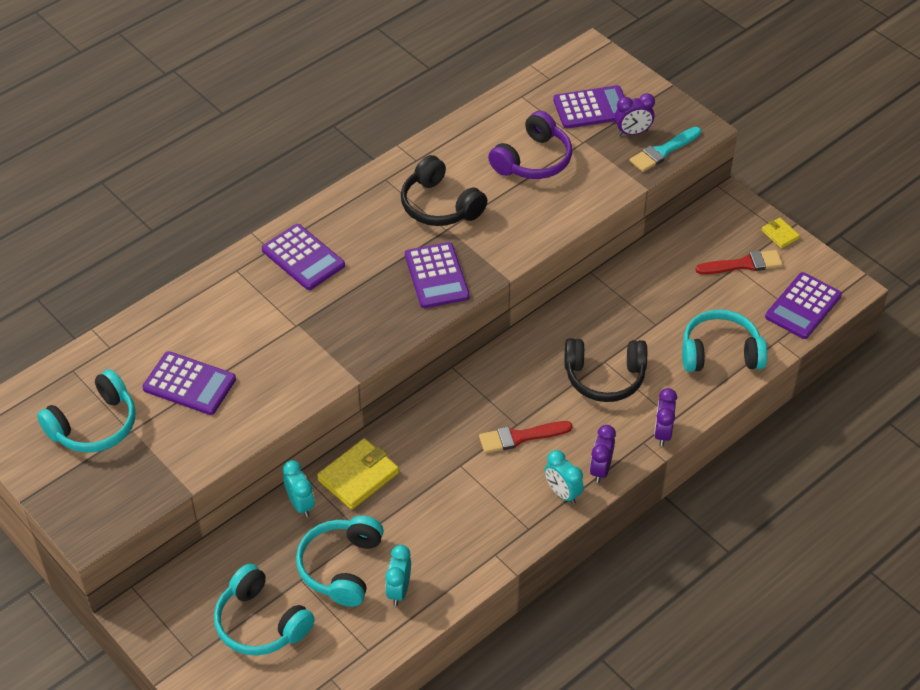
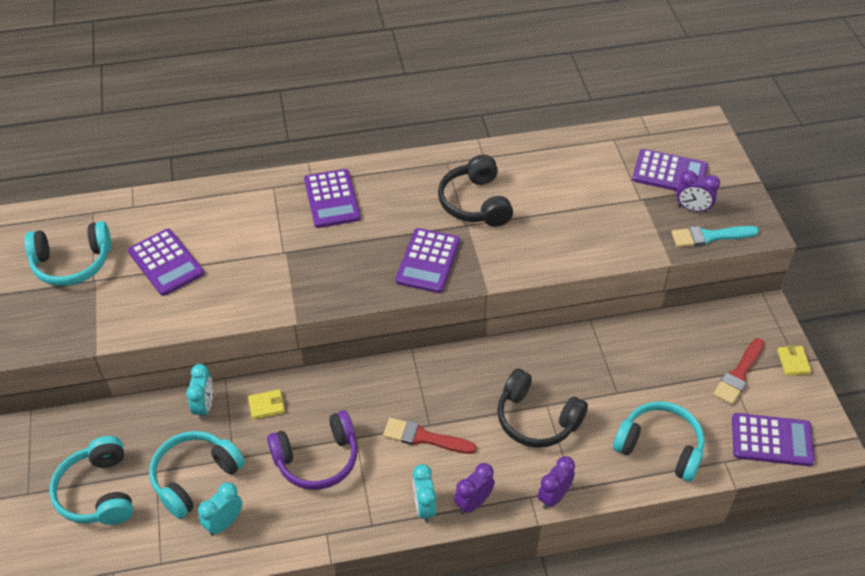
camera: 30 degrees right, 0 degrees up
(358, 476) = (266, 405): yellow wallet -> yellow wallet, size x0.53
(533, 160) = (584, 197): purple headphones -> purple headphones (317, 459)
(743, 264) = (738, 374): red brush -> red brush turned 105 degrees clockwise
(803, 306) = (771, 440): purple calculator -> purple calculator turned 150 degrees counterclockwise

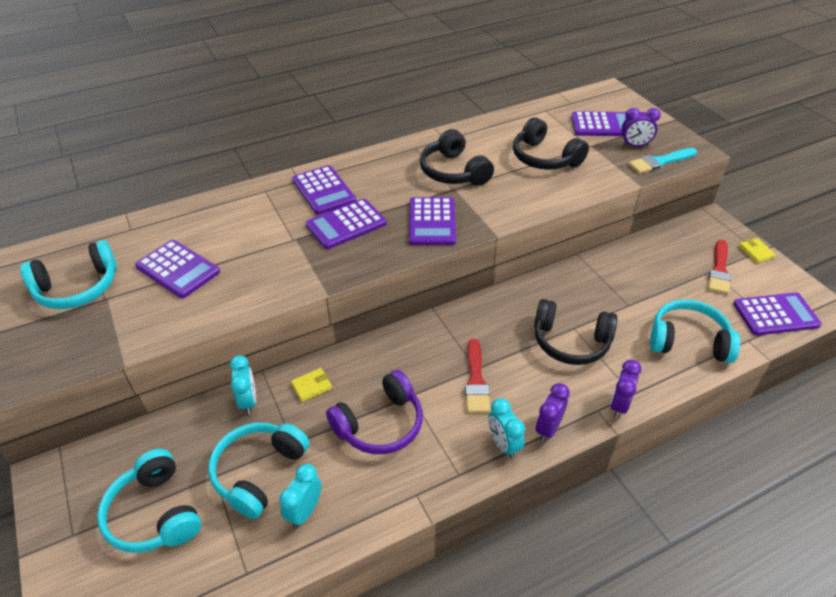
camera: 15 degrees left, 5 degrees down
(341, 245) = (346, 224): none -> purple calculator
(424, 437) = (476, 380): red brush -> red brush turned 90 degrees counterclockwise
(582, 205) = (544, 158): none -> black headphones

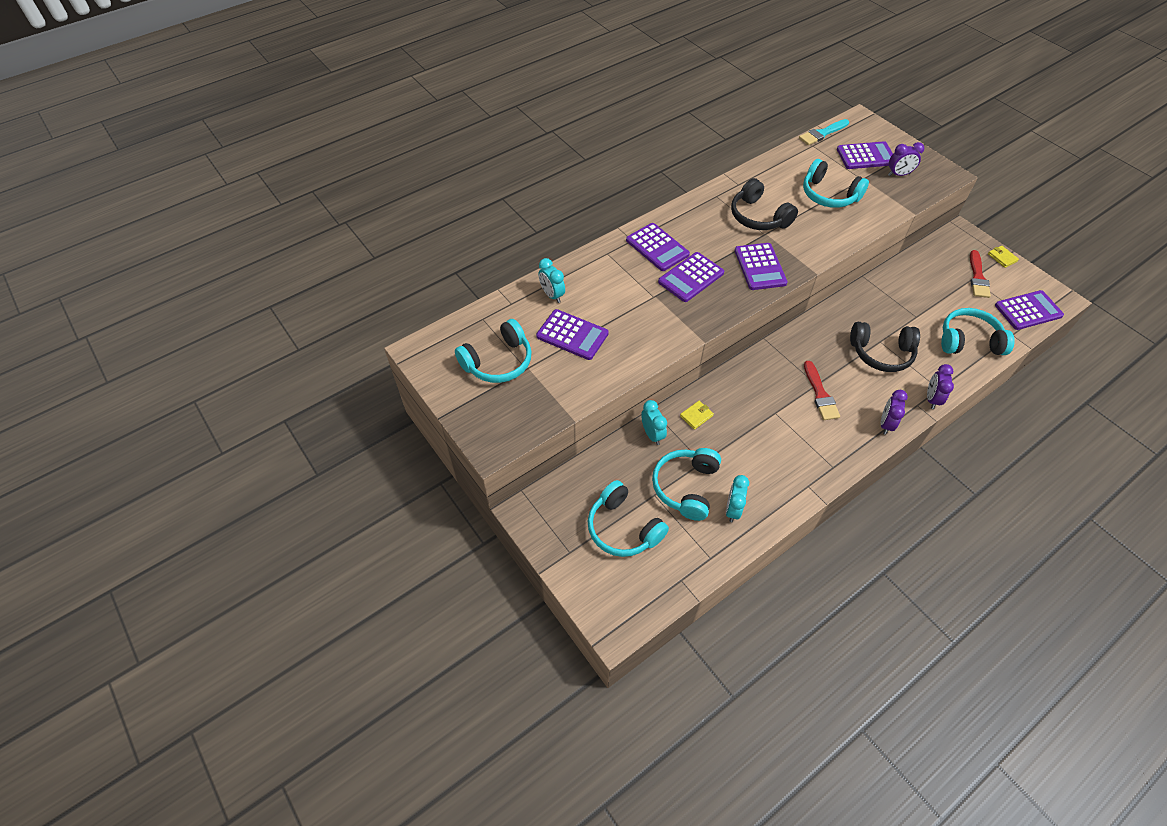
camera: 10 degrees left, 10 degrees up
(380, 424) = (761, 438): purple headphones -> none
(503, 444) = (857, 440): turquoise clock -> turquoise clock (552, 295)
(544, 158) = (829, 195): black headphones -> turquoise headphones
(660, 162) = (923, 189): turquoise brush -> turquoise brush (822, 133)

